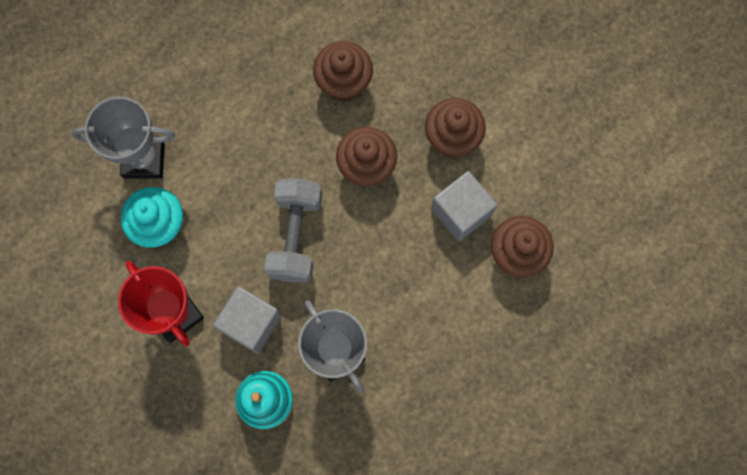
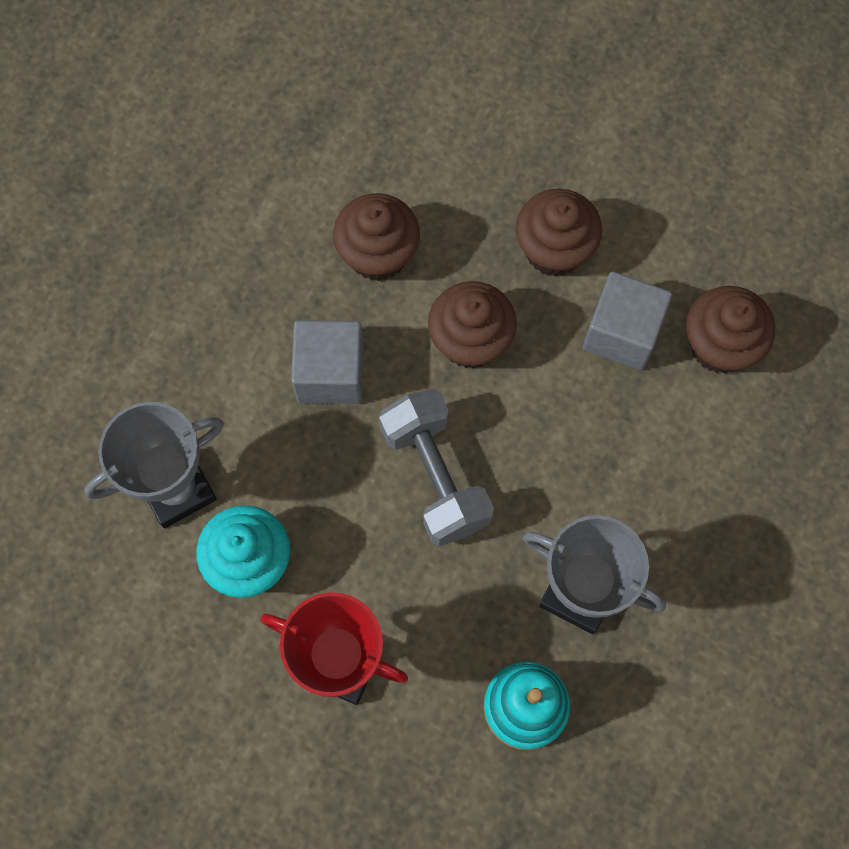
camera: 30 degrees left, 5 degrees down
(251, 323) = (446, 619): grey cube -> grey cube (330, 373)

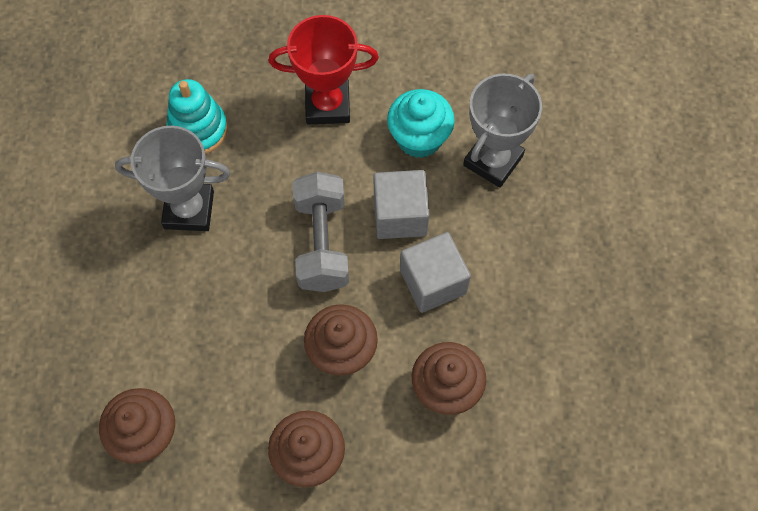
camera: 155 degrees right, 5 degrees down
(435, 477) = (322, 243): grey dumbbell -> grey dumbbell turned 45 degrees clockwise
(622, 333) = (227, 410): grey cube -> grey cube (400, 215)

